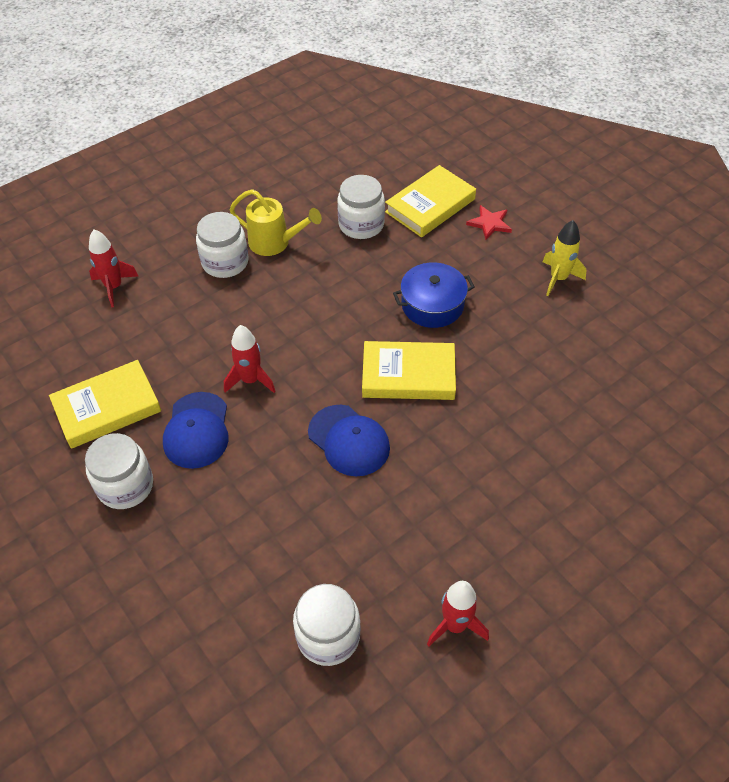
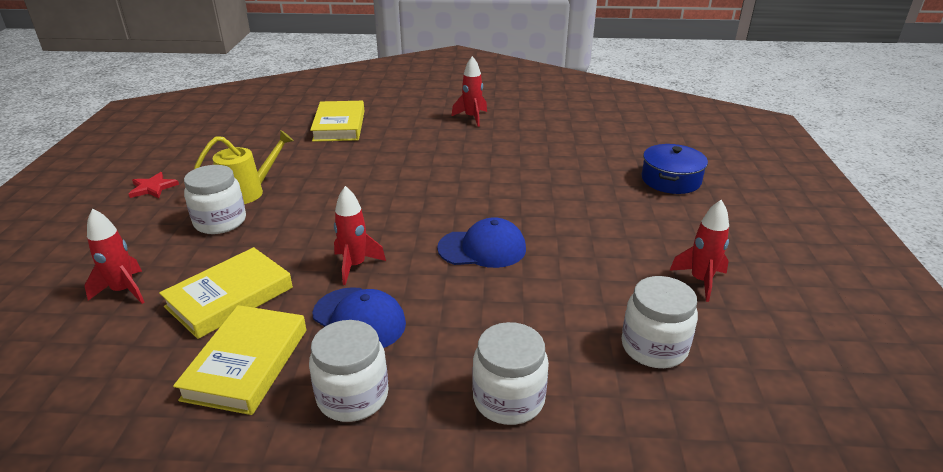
camera: 50 degrees left, 20 degrees down
(361, 225) = (304, 154): white jar -> white jar (508, 399)
(408, 375) = (462, 198): yellow book -> yellow book (229, 297)
(432, 305) = (419, 162): blue pot -> blue pot (671, 180)
(489, 223) = (392, 116): red star -> red star (153, 188)
(558, 278) = (472, 118): yellow rocket -> red rocket

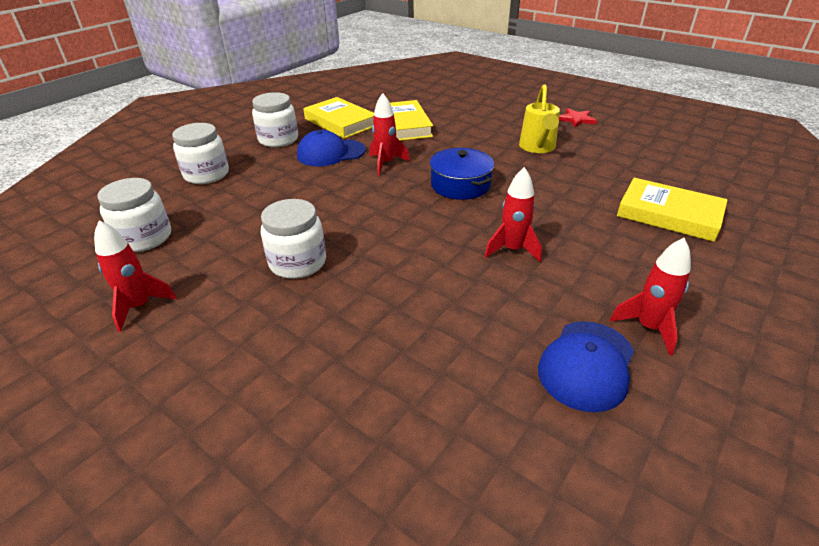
camera: 125 degrees right, 5 degrees up
(124, 291) = (445, 104): red rocket -> red rocket (512, 250)
(220, 222) = (499, 133): white jar -> white jar (298, 263)
(482, 248) = (339, 216): blue cap -> blue cap (587, 365)
(671, 180) = (282, 431): blue pot -> blue pot (460, 185)

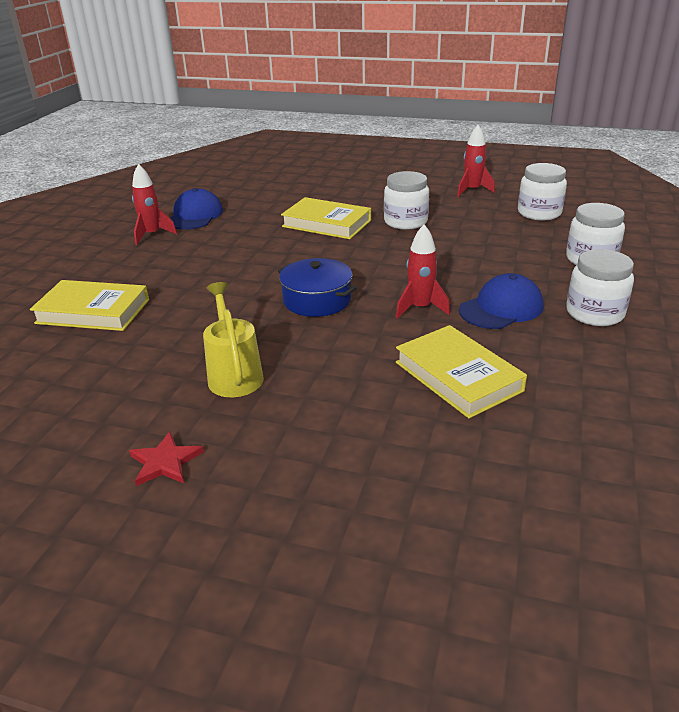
camera: 160 degrees right, 5 degrees down
(340, 122) = (559, 362): yellow book -> yellow book (326, 223)
(512, 250) = (247, 257): red rocket -> none

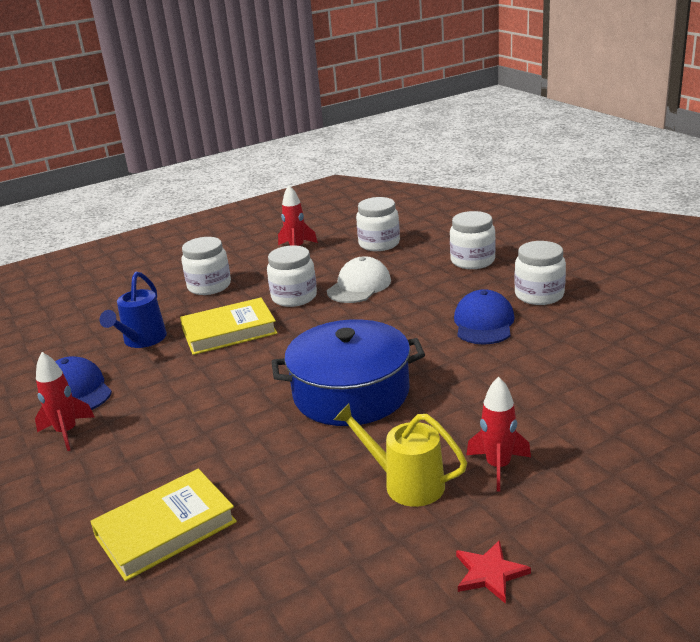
camera: 45 degrees left, 5 degrees down
(274, 205) = (141, 341): none -> blue watering can
(317, 300) = (351, 393): blue pot -> blue pot, size x1.62
(370, 190) = (209, 286): none -> white jar
(420, 308) = (435, 354): red rocket -> red rocket (498, 467)
(458, 376) = (544, 382): yellow book -> none
(463, 235) = (359, 286): none -> white cap

